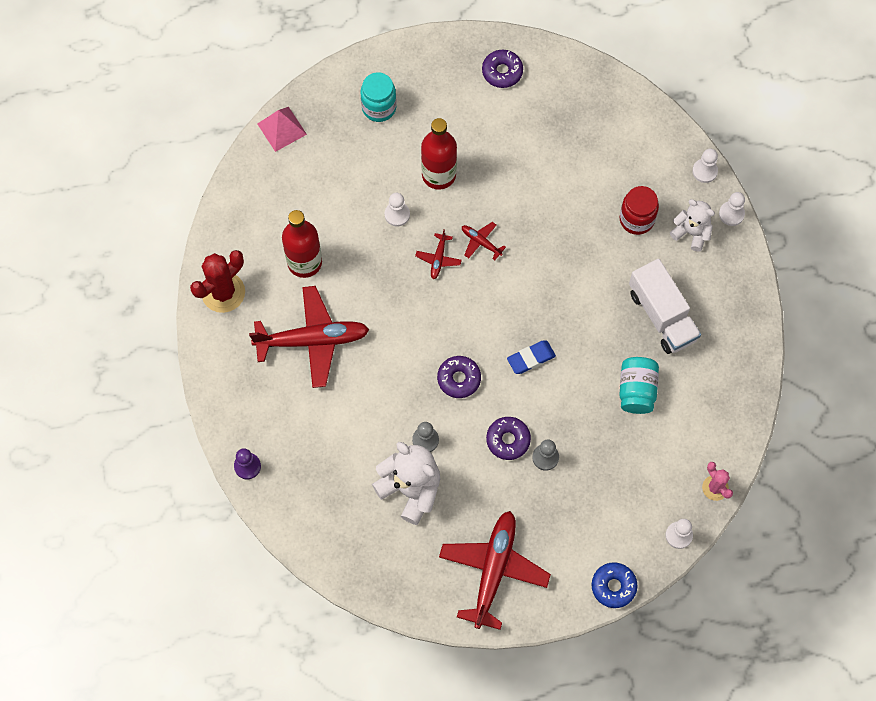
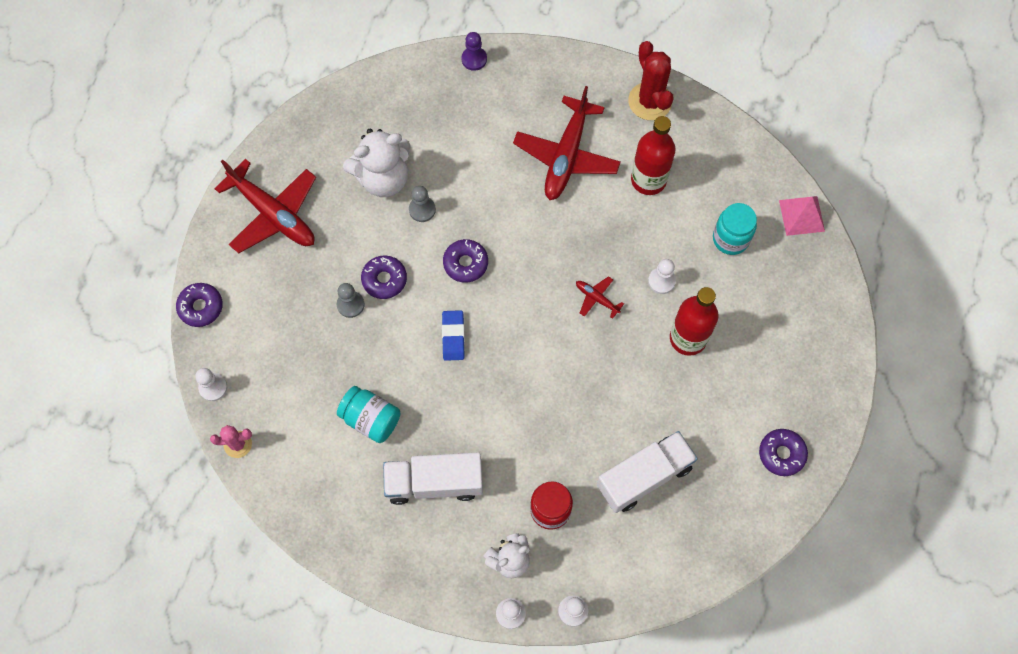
camera: 115 degrees right, 0 degrees up
(379, 107) = (788, 314): turquoise jar -> turquoise jar (730, 239)
(481, 242) = (596, 345): red plane -> none
(573, 162) = (644, 476): none -> white truck
(613, 586) = (201, 307): blue donut -> purple donut

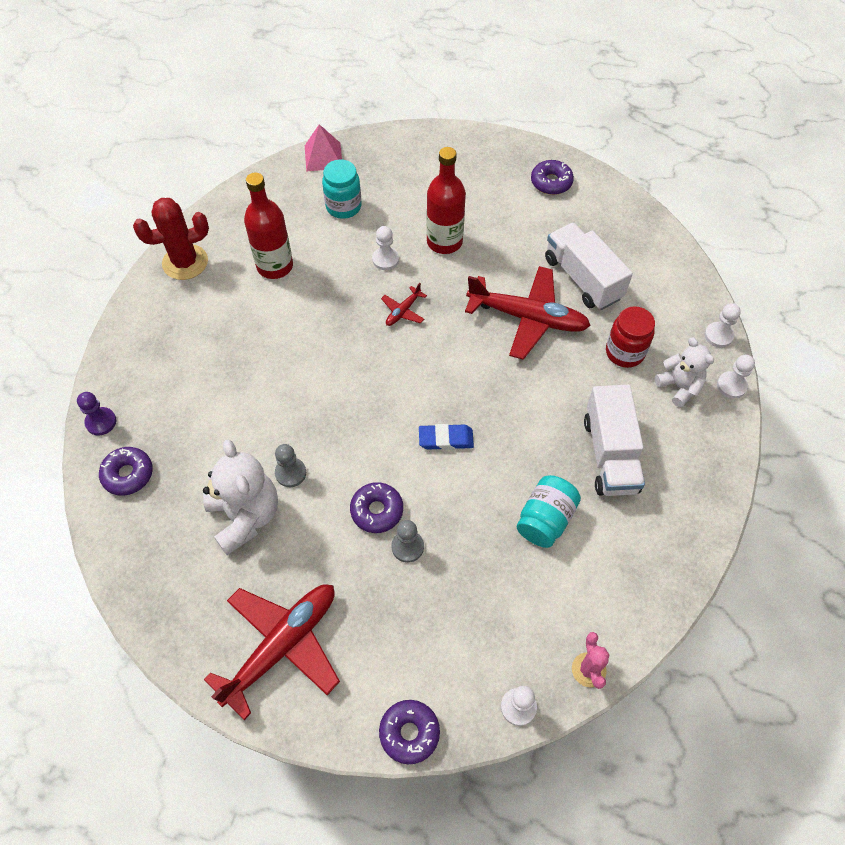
camera: 90 degrees left, 10 degrees down
(465, 263) = (360, 428): purple donut -> purple donut (128, 474)
(566, 156) = (239, 334): red plane -> red plane (528, 318)

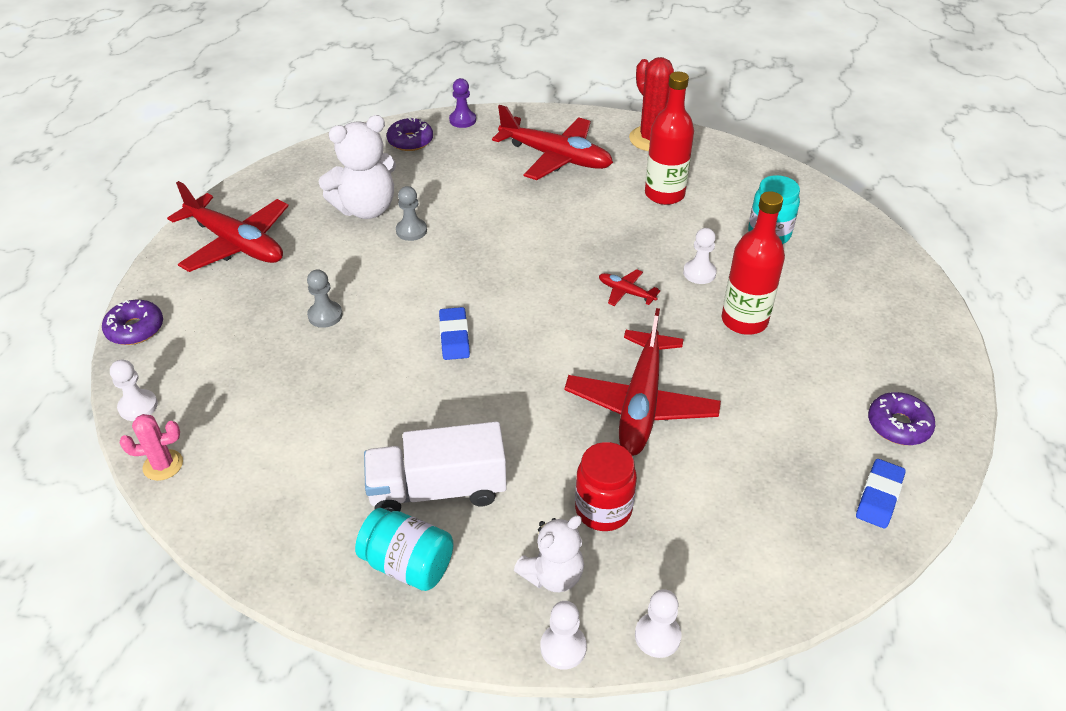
camera: 85 degrees right, 15 degrees down
(195, 342) = (556, 157): none -> red plane
(323, 157) = (841, 212): pink pyramid -> none
(377, 511) = (367, 291): purple donut -> none
(545, 519) = (349, 425): turquoise jar -> turquoise jar (408, 564)
(582, 278) = (724, 462): white truck -> none
(609, 207) = (879, 496): none -> blue eraser

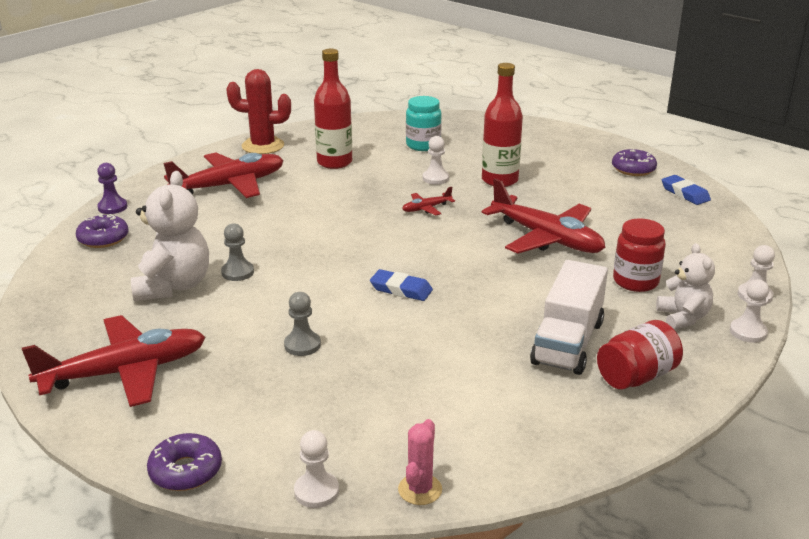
camera: 60 degrees left, 15 degrees down
(408, 564) = (636, 376): turquoise jar -> red jar

